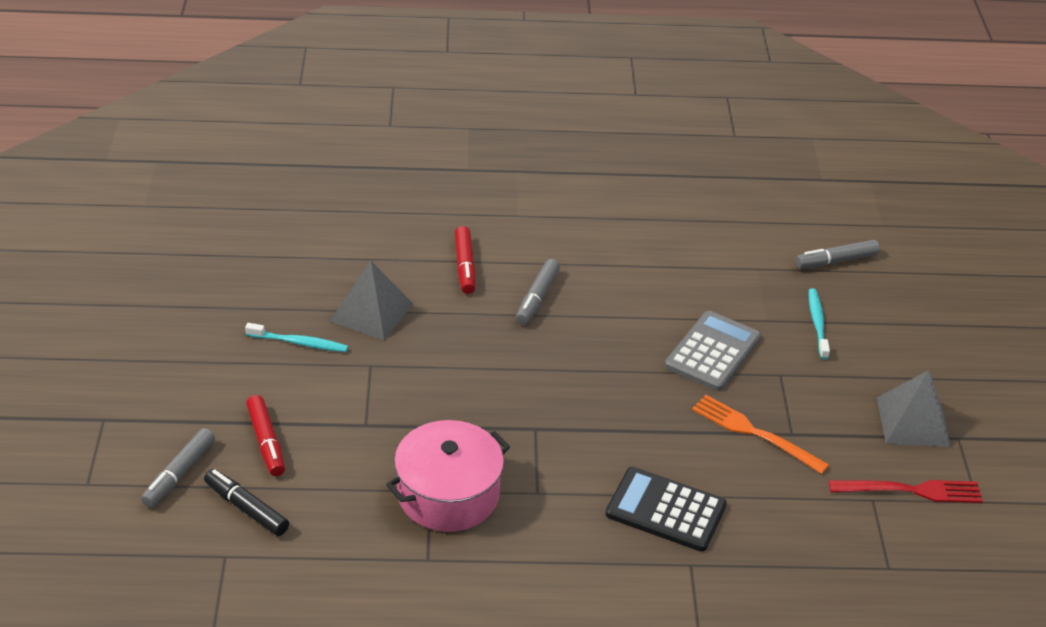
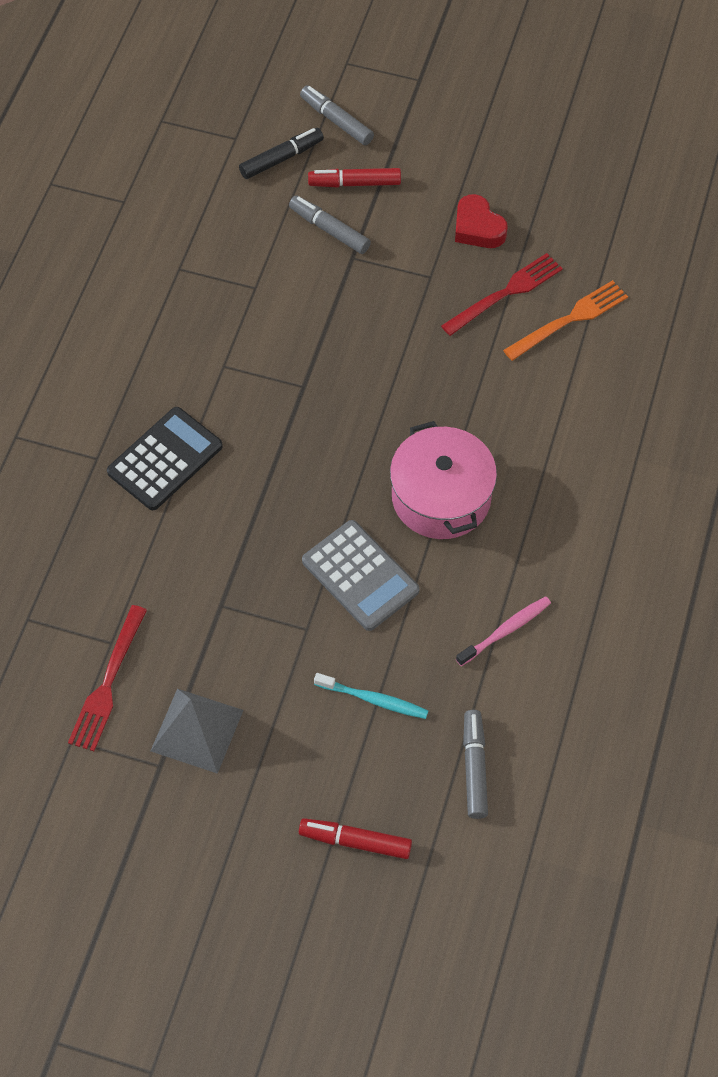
camera: 110 degrees right, 20 degrees up
(299, 343) = (478, 228): turquoise toothbrush -> red heart
(372, 312) = (506, 292): grey pyramid -> red fork
(448, 494) = (246, 299): pink pot -> pink pot (441, 497)
(465, 266) = (558, 387): red marker -> red marker (355, 841)
(537, 298) = (489, 439): grey marker -> grey marker (329, 230)
(713, 262) = (505, 630): none -> pink toothbrush
(753, 432) = (234, 570): orange fork -> orange fork (570, 319)

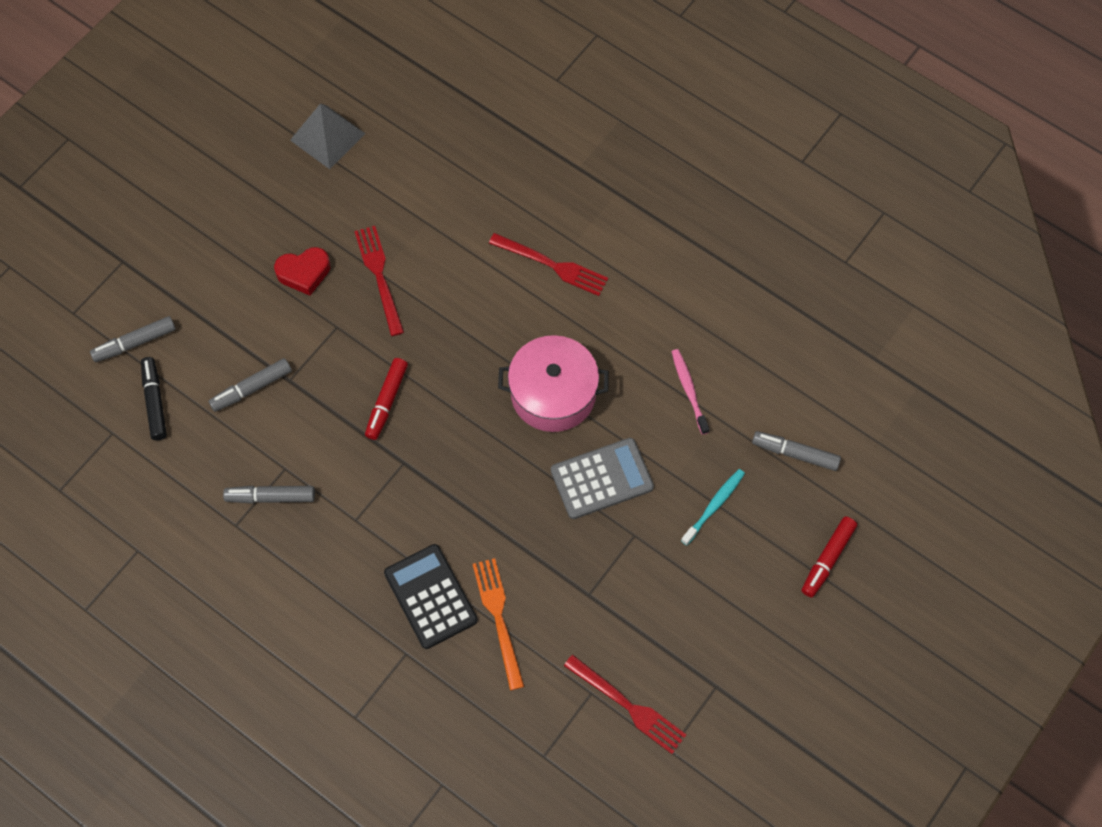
camera: 70 degrees left, 5 degrees up
(197, 730) = (695, 648): grey pyramid -> grey pyramid (327, 136)
(219, 286) = (270, 497): none -> grey marker
(354, 183) = (211, 352): red marker -> red marker (386, 402)
(570, 319) = (425, 238): orange fork -> orange fork (498, 617)
(597, 447) = (553, 265): none -> red fork

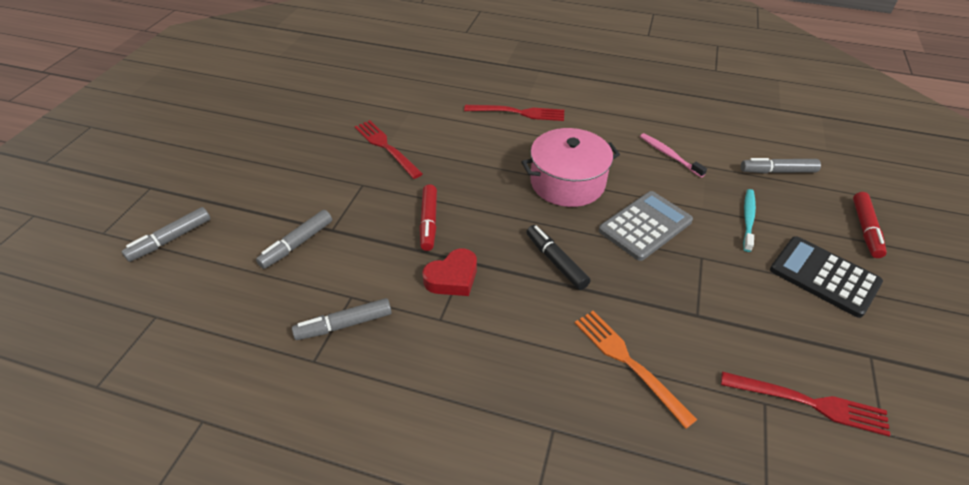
camera: 20 degrees left, 20 degrees down
(155, 401) = (199, 278): black marker -> black marker (556, 261)
(304, 273) = (321, 159): red heart -> red heart (452, 278)
(327, 136) = (313, 85): grey pyramid -> none
(430, 596) = (549, 364): black calculator -> black calculator (824, 276)

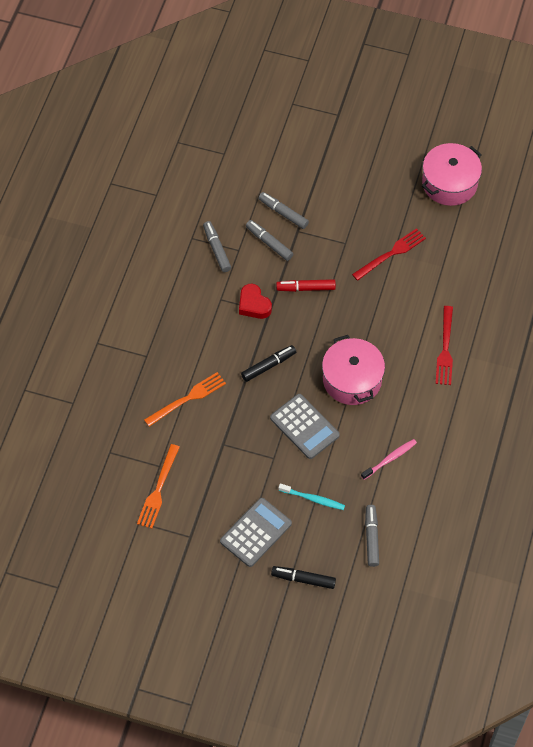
camera: 90 degrees right, 15 degrees up
(170, 239) = (286, 142): grey marker -> grey marker (269, 243)
(298, 103) = (449, 183): none -> pink pot
(811, 403) = (158, 490): red fork -> orange fork
(824, 276) = (256, 532): black calculator -> grey calculator
(865, 229) = (303, 579): red marker -> black marker

